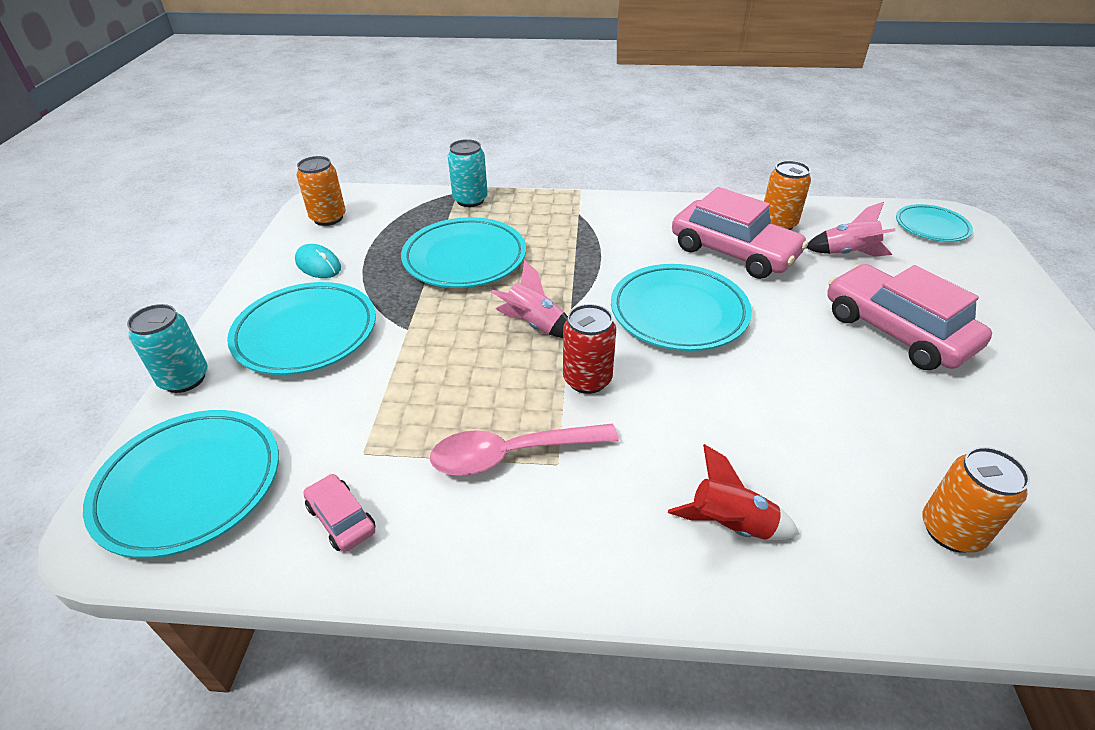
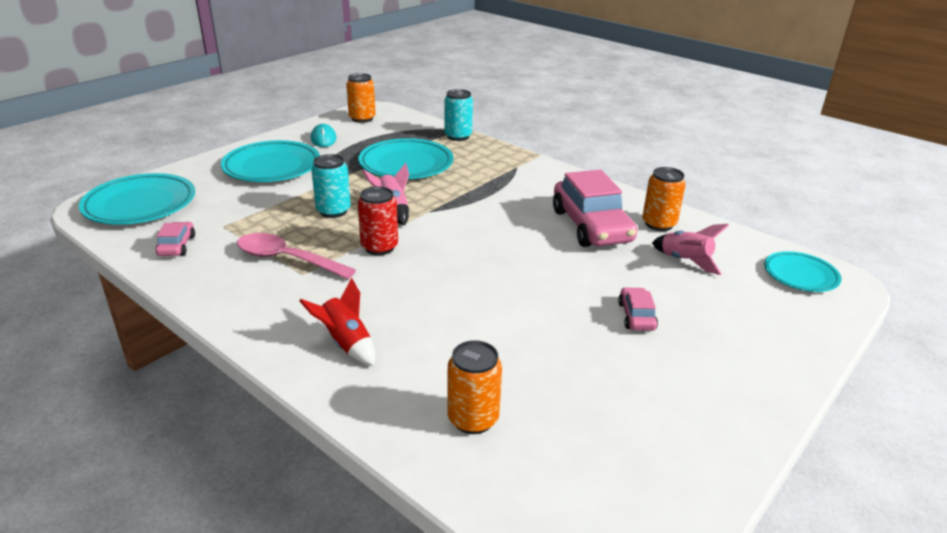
camera: 35 degrees right, 10 degrees down
(184, 379) = (194, 164): turquoise can -> turquoise can (333, 211)
(678, 312) = (492, 241): turquoise plate -> none
(896, 331) = (636, 316): pink car -> pink car, size x0.46

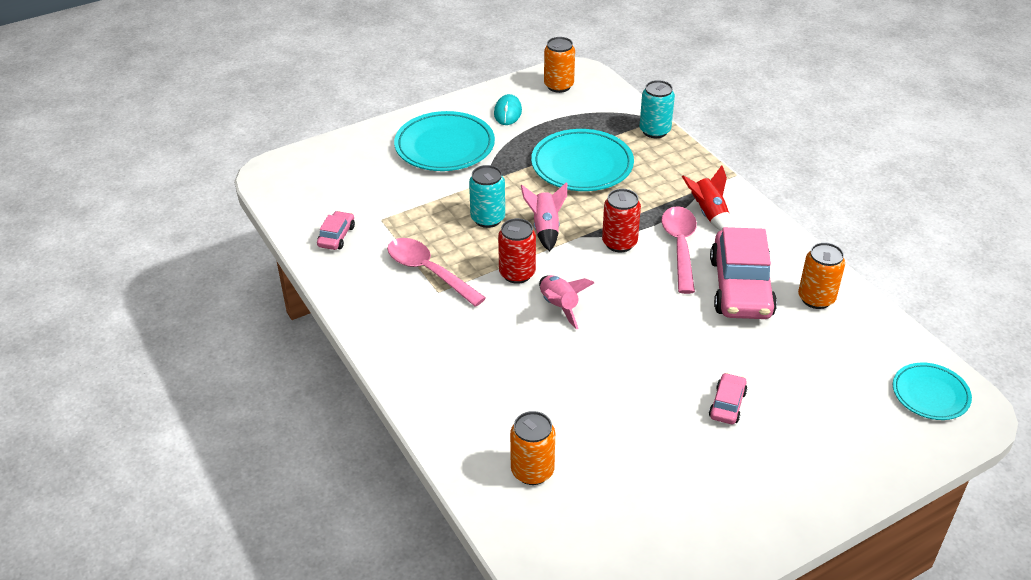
camera: 20 degrees right, 10 degrees up
(140, 204) = (313, 178): turquoise plate -> none
(346, 344) = (453, 375): red rocket -> red rocket (708, 214)
(466, 211) = (619, 243): none -> red can
(522, 206) = (680, 247): none -> pink spoon
(685, 261) = (815, 351): pink rocket -> pink rocket (559, 306)

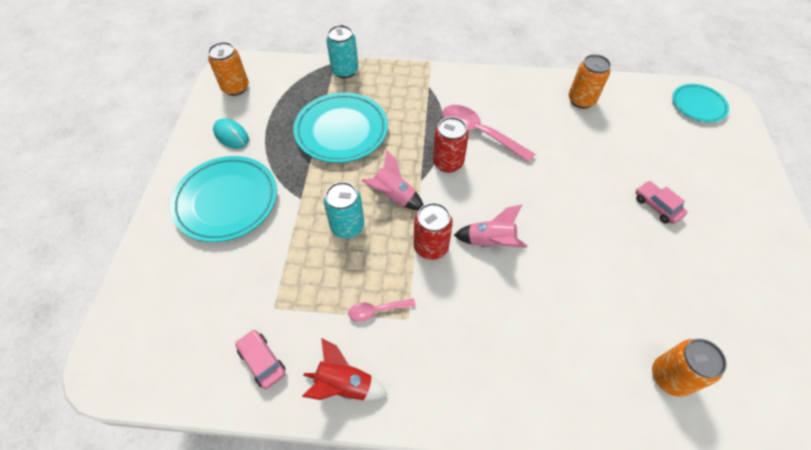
camera: 55 degrees left, 15 degrees up
(428, 272) = (377, 310): pink spoon -> pink spoon, size x0.52
(708, 214) = (458, 98): red rocket -> red rocket (344, 385)
(741, 287) = (545, 128): pink car -> none

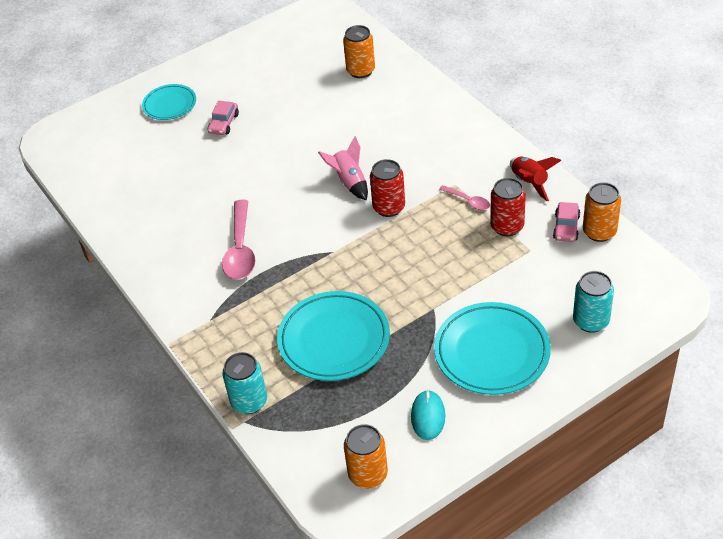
camera: 125 degrees left, 10 degrees down
(347, 226) = (425, 261): turquoise can -> turquoise can (590, 321)
(393, 196) = (367, 256): pink rocket -> none
(448, 163) = (296, 247): red can -> red can (507, 226)
(581, 100) = (132, 211): orange can -> orange can (599, 232)
(698, 105) = (74, 145): turquoise plate -> turquoise plate (170, 105)

